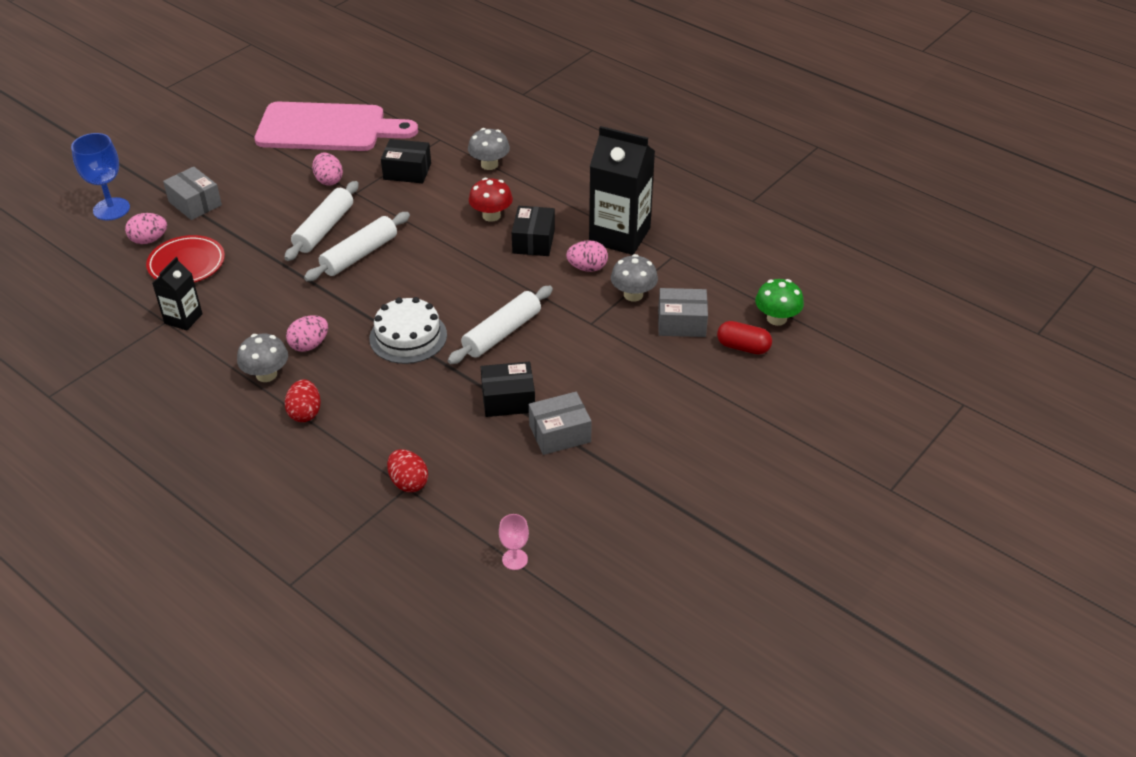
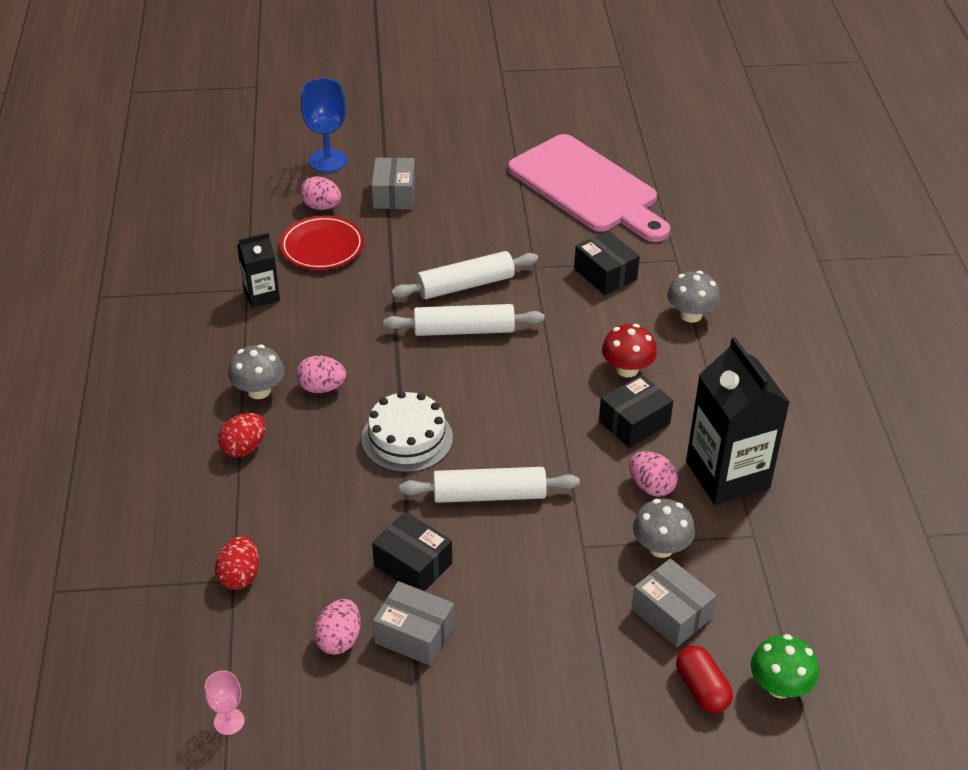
camera: 45 degrees right, 0 degrees up
(329, 180) = (526, 240): pink egg -> pink egg (339, 639)

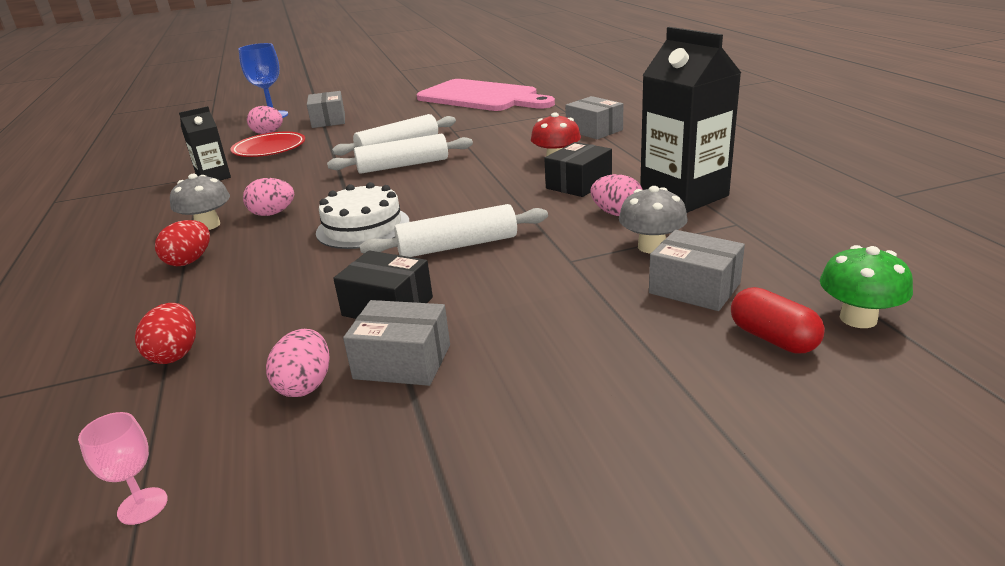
camera: 10 degrees left, 15 degrees down
(605, 274) = (513, 125): black box -> none
(691, 315) = (594, 130): grey mushroom -> grey box

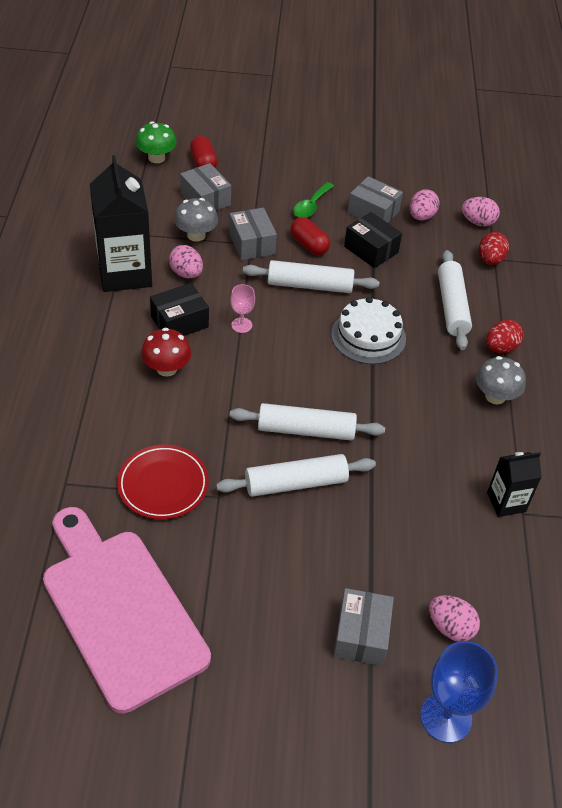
camera: 165 degrees left, 20 degrees up
(142, 506) = (485, 188): pink goblet -> pink goblet (241, 325)
(252, 280) = (452, 306): none -> white rolling pin
(269, 149) = (446, 560): red plate -> red plate (163, 485)
(272, 214) = (440, 391): pink egg -> pink egg (477, 222)
(486, 283) = (309, 245): none -> red capsule
(520, 335) = (311, 206): none -> green spoon
(594, 130) = (83, 414): grey box -> grey box (252, 243)

